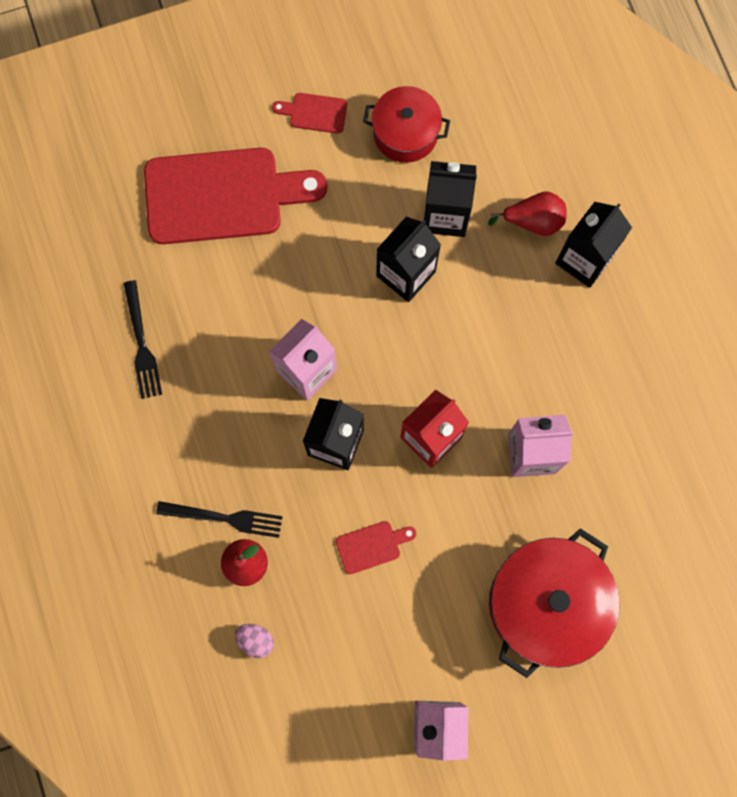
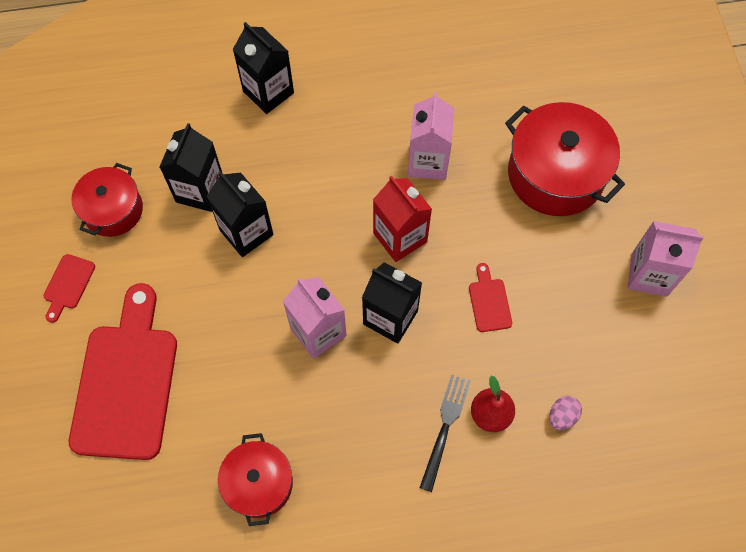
camera: 80 degrees left, 10 degrees down
(141, 344) = (259, 483): black fork -> red pot
(533, 221) = (224, 124): red pear -> none

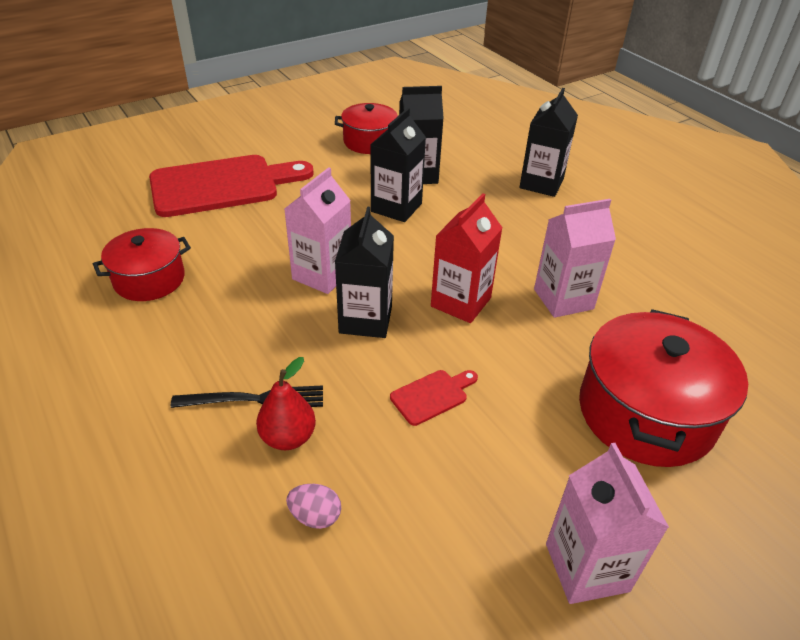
camera: 65 degrees right, 25 degrees down
(68, 285) = (293, 140): red cutting board -> none

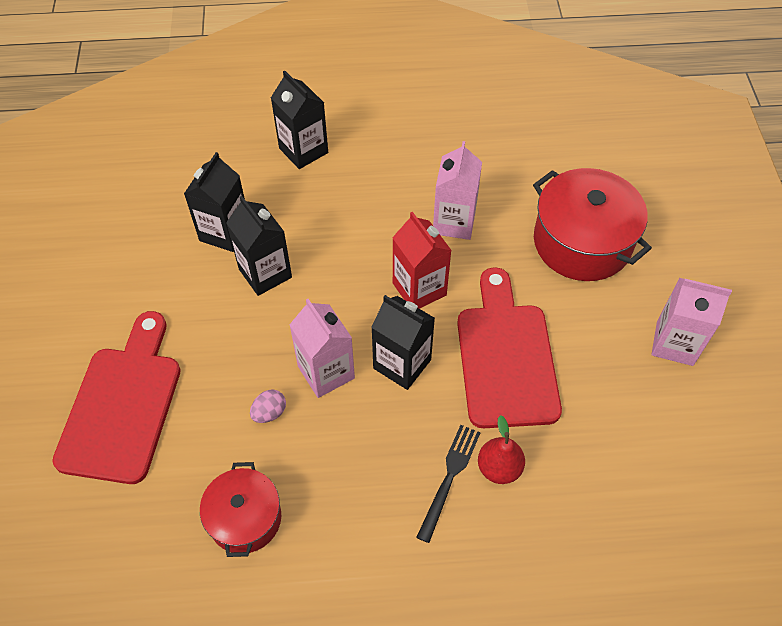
camera: 60 degrees left, 15 degrees up
(315, 516) = (576, 476): pink egg -> pink egg (269, 413)
(369, 142) = (136, 243): red pot -> none
(432, 395) = (506, 357): red cutting board -> red cutting board, size x2.41

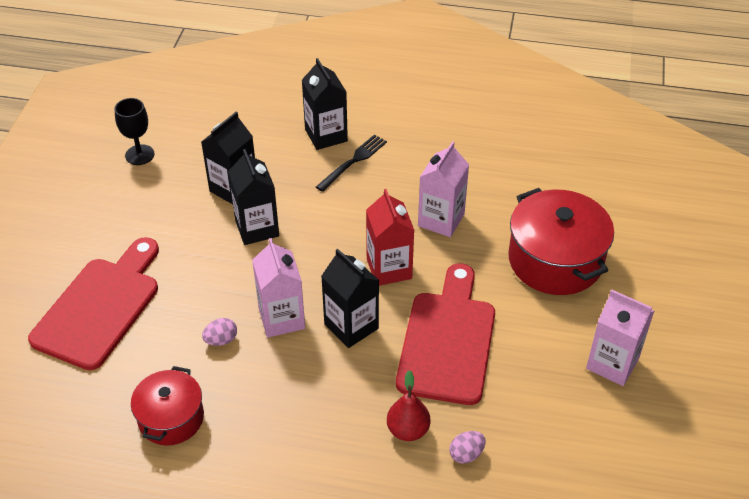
camera: 15 degrees right, 10 degrees down
(108, 214) = (139, 155): none -> black goblet
(449, 477) = (360, 427): black fork -> black fork (353, 161)
(566, 480) = (466, 454): none -> pink egg

